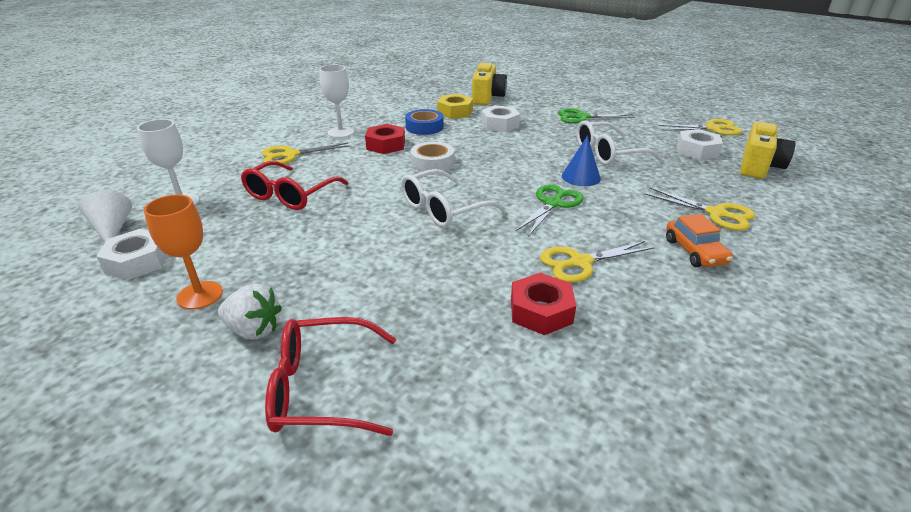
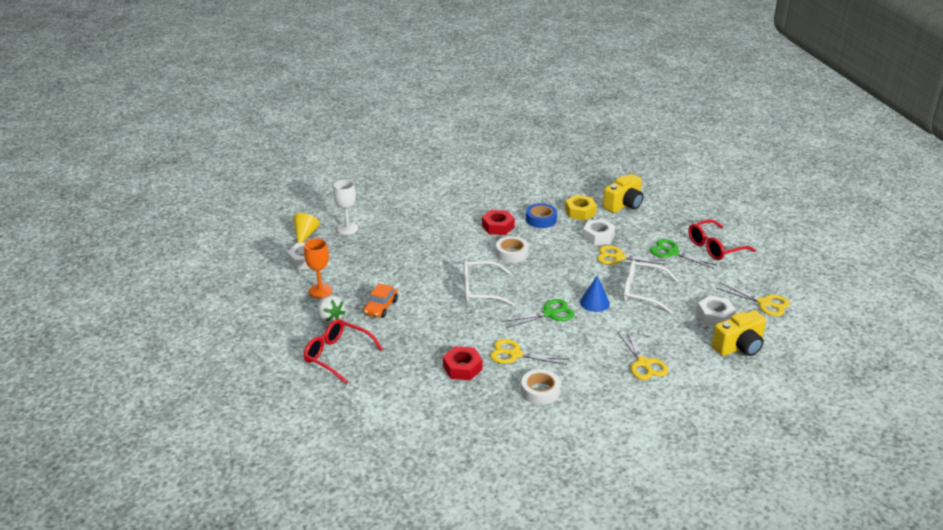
camera: 35 degrees right, 0 degrees up
(112, 229) = (305, 234): white cone -> yellow cone
(290, 155) = (431, 213): yellow scissors -> yellow scissors (618, 257)
(290, 195) = (406, 246): red glasses -> red glasses (714, 247)
(340, 132) = (479, 204): white goblet -> none
(673, 294) = (540, 391): none -> white tape
(695, 251) = (590, 377): orange car -> orange car (381, 307)

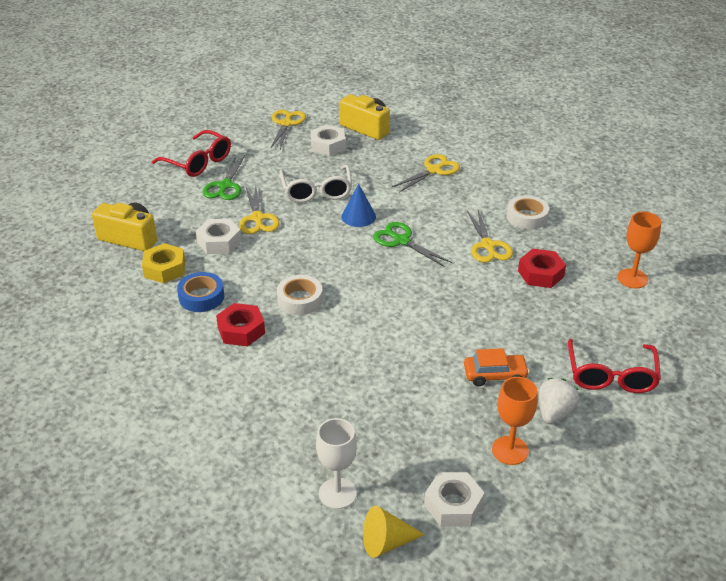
camera: 115 degrees left, 5 degrees up
(421, 415) = (632, 278): none -> orange goblet
(480, 290) = (397, 302): white glasses -> none

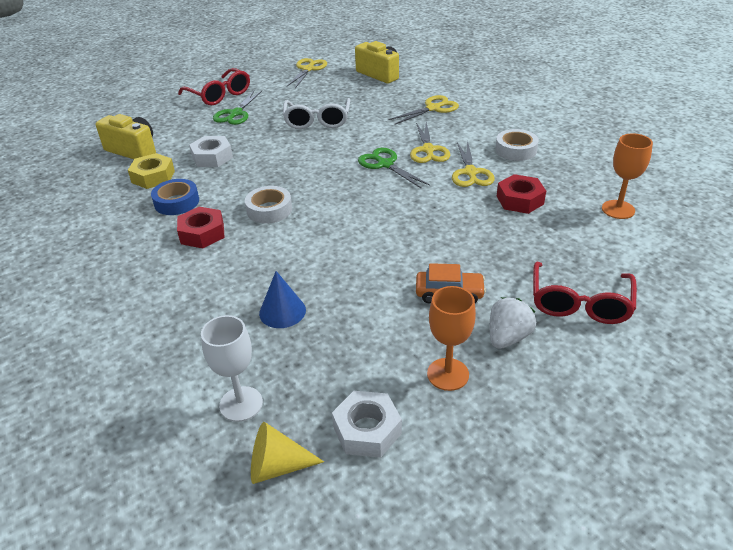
camera: 10 degrees right, 0 degrees up
(257, 218) = (255, 140): yellow scissors -> yellow scissors (428, 150)
(328, 145) = (340, 86): white nut -> none
(358, 216) = (350, 142): blue cone -> blue cone (282, 311)

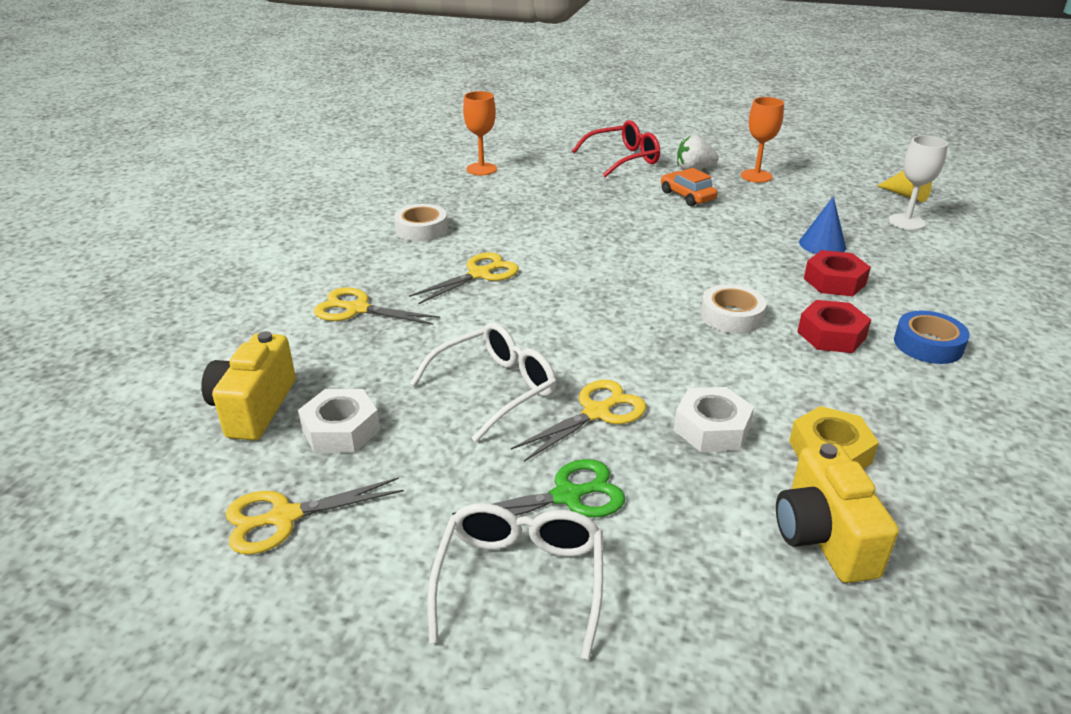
camera: 130 degrees left, 5 degrees down
(177, 202) = (828, 389): blue tape -> blue tape (928, 345)
(219, 95) = (520, 580): red glasses -> white glasses
(367, 430) = (836, 183): white nut -> white nut (341, 430)
(385, 164) = (545, 287): green scissors -> none
(470, 172) = (499, 238): yellow scissors -> yellow scissors (597, 413)
(520, 200) = (519, 204): red nut -> red nut (834, 281)

